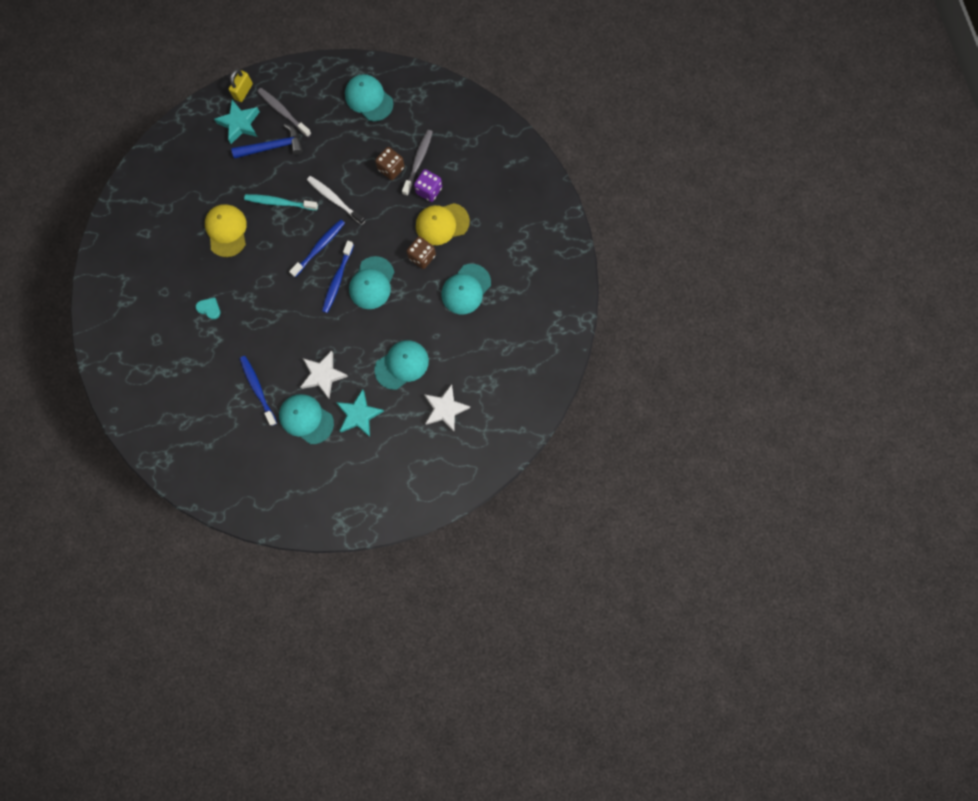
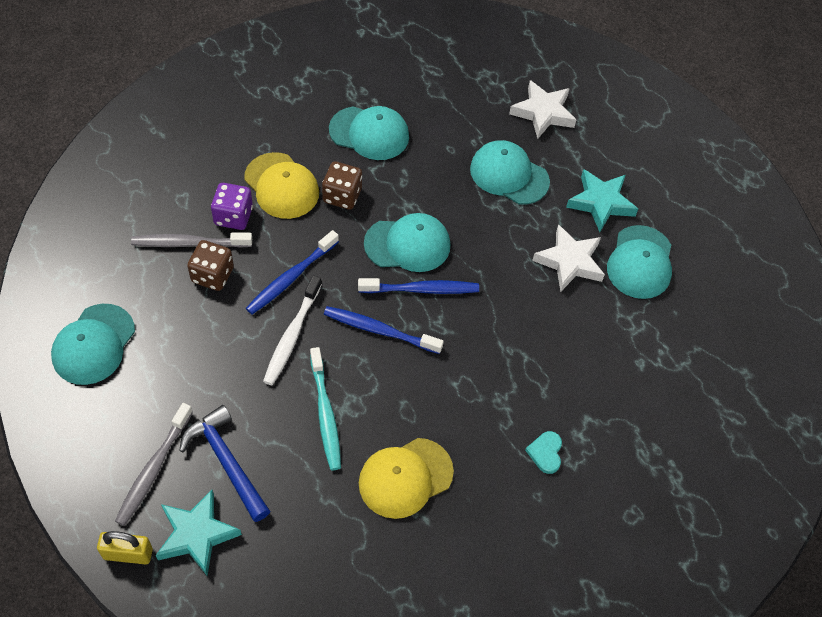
camera: 115 degrees left, 20 degrees down
(258, 389) = (632, 337): blue toothbrush -> blue toothbrush (291, 278)

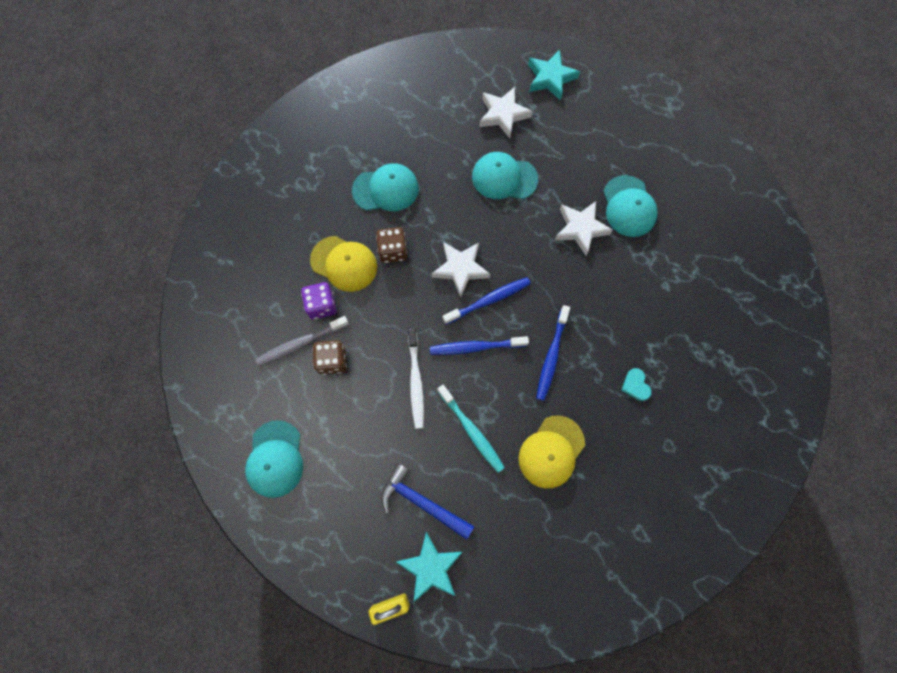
camera: 20 degrees left, 15 degrees up
(153, 469) = (373, 534): grey toothbrush -> none
(291, 278) = (390, 335): blue toothbrush -> blue toothbrush (551, 356)
(407, 244) = (460, 269): turquoise cap -> white star
(601, 202) = (579, 171): turquoise star -> turquoise star (550, 78)

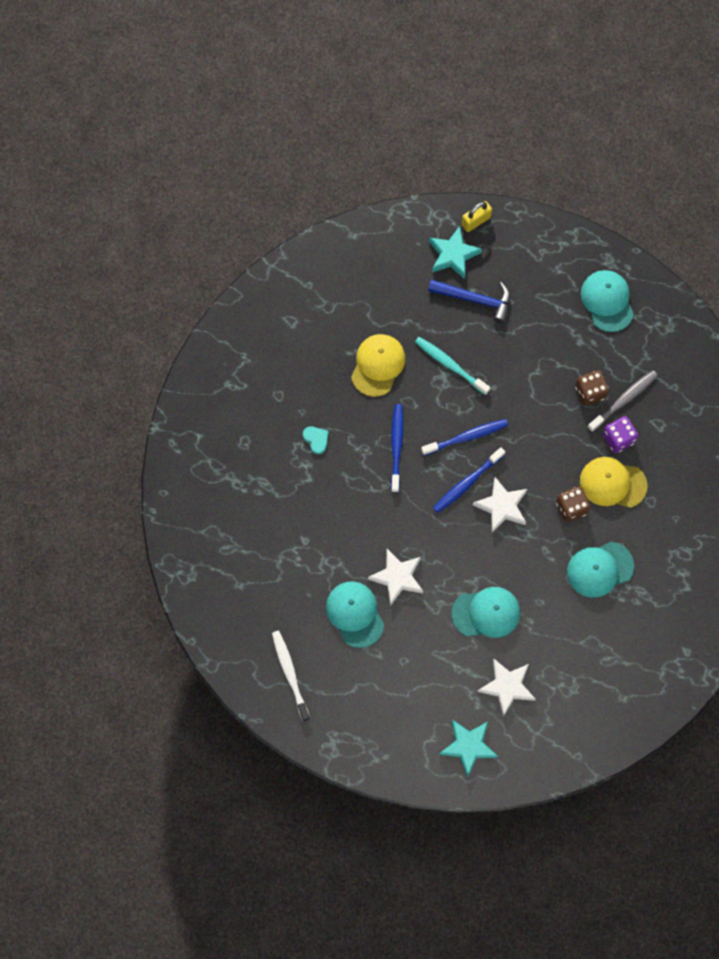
camera: 165 degrees right, 0 degrees up
(416, 381) = (510, 393): white toothbrush -> white toothbrush (290, 673)

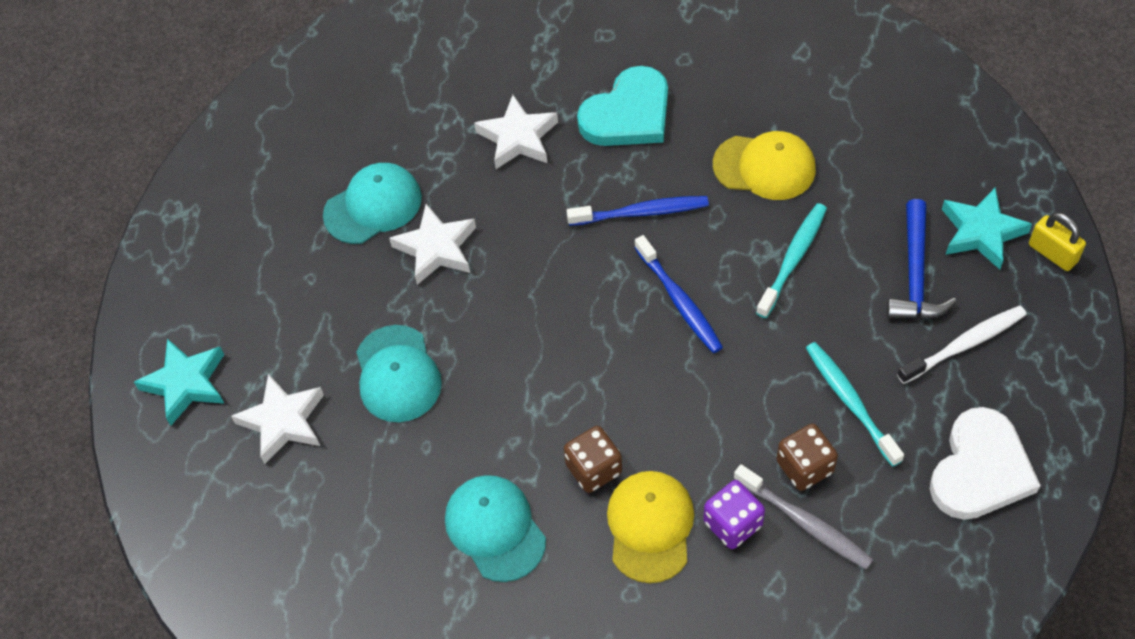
camera: 85 degrees right, 15 degrees down
(290, 673) = (277, 146): white toothbrush -> white toothbrush (964, 344)
(316, 439) = (628, 114): turquoise heart -> turquoise heart, size x2.29
(467, 483) = (603, 313): blue toothbrush -> none
(502, 506) = (574, 368): white star -> white star (518, 138)
(553, 357) = (850, 402): none -> turquoise toothbrush
(607, 301) = (980, 469): turquoise cap -> white heart

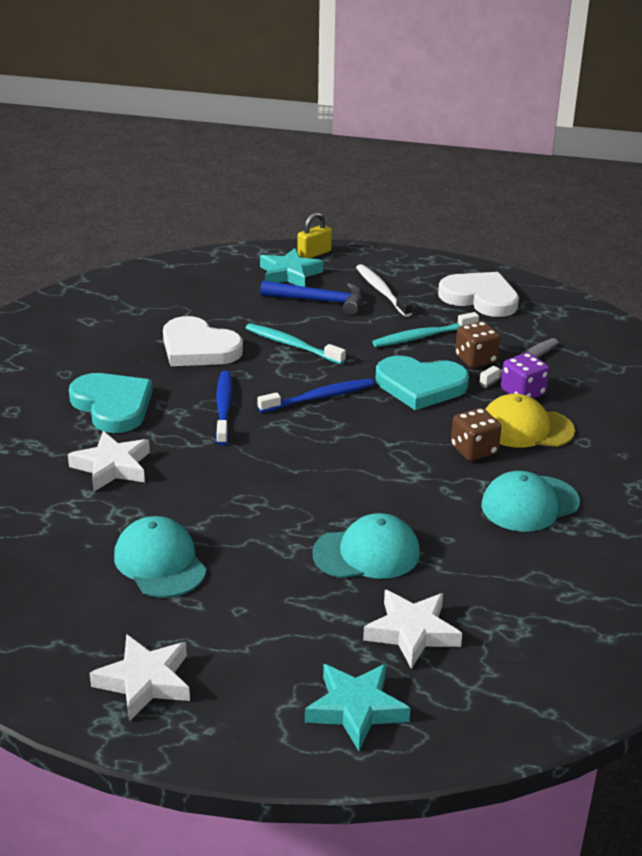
camera: 90 degrees left, 25 degrees down
(436, 248) = (227, 523): white star -> white star (144, 682)
(726, 405) = (420, 386): none -> turquoise heart
(764, 167) = (198, 348): yellow cap -> white heart

